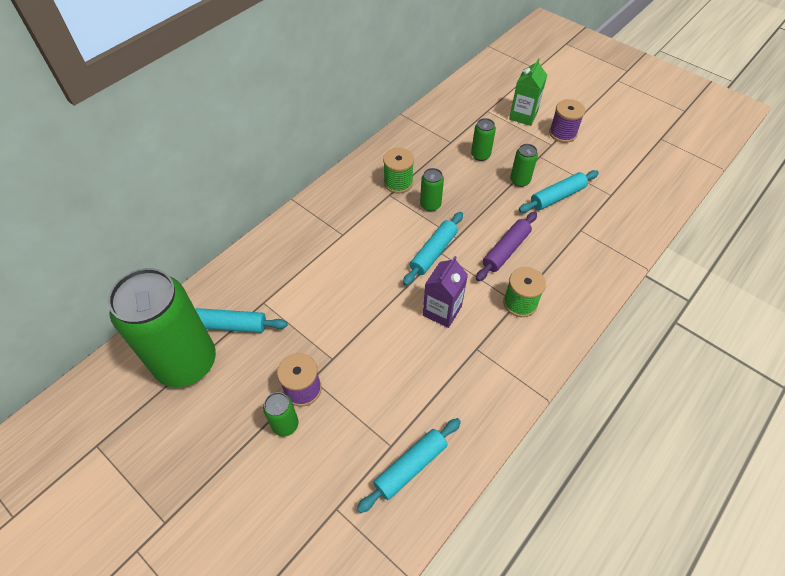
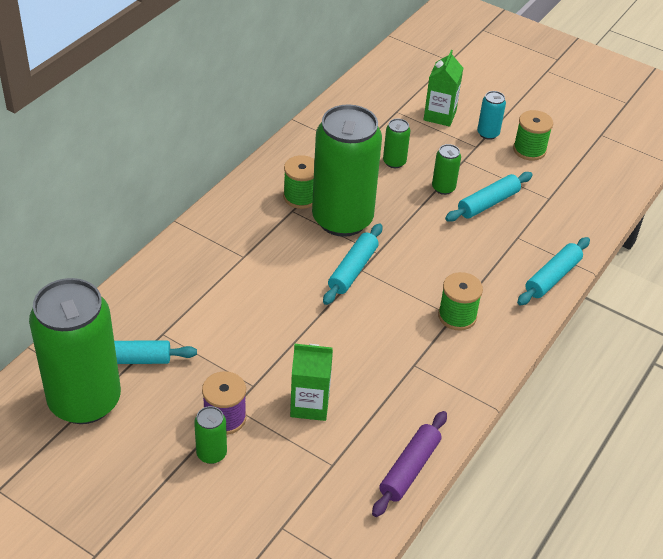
camera: 10 degrees left, 10 degrees down
(379, 382) = (310, 405): none -> green carton
(410, 466) = (356, 482): turquoise rolling pin -> turquoise rolling pin (552, 277)
(430, 205) = (342, 219): green can -> green can, size x2.46
(442, 311) = (370, 329): purple carton -> none
(506, 250) = (435, 263): purple rolling pin -> purple rolling pin (409, 469)
(562, 133) = (488, 133): purple spool -> turquoise can
(597, 149) = (529, 150): none -> green spool

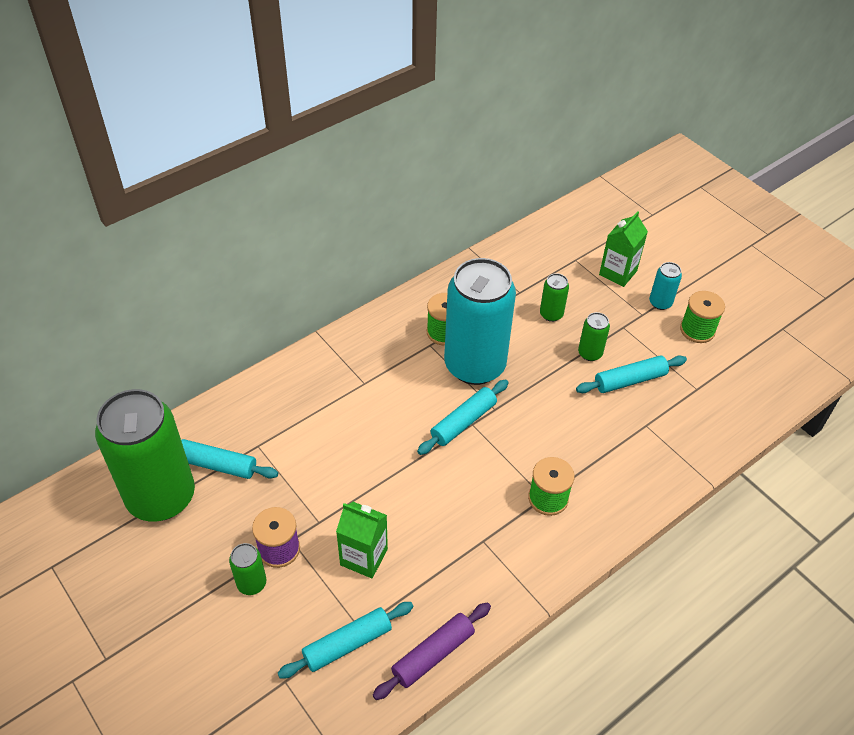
camera: 20 degrees right, 5 degrees up
(342, 219) = (475, 365): green can -> turquoise can
(552, 277) = (665, 479): turquoise rolling pin -> turquoise rolling pin (347, 644)

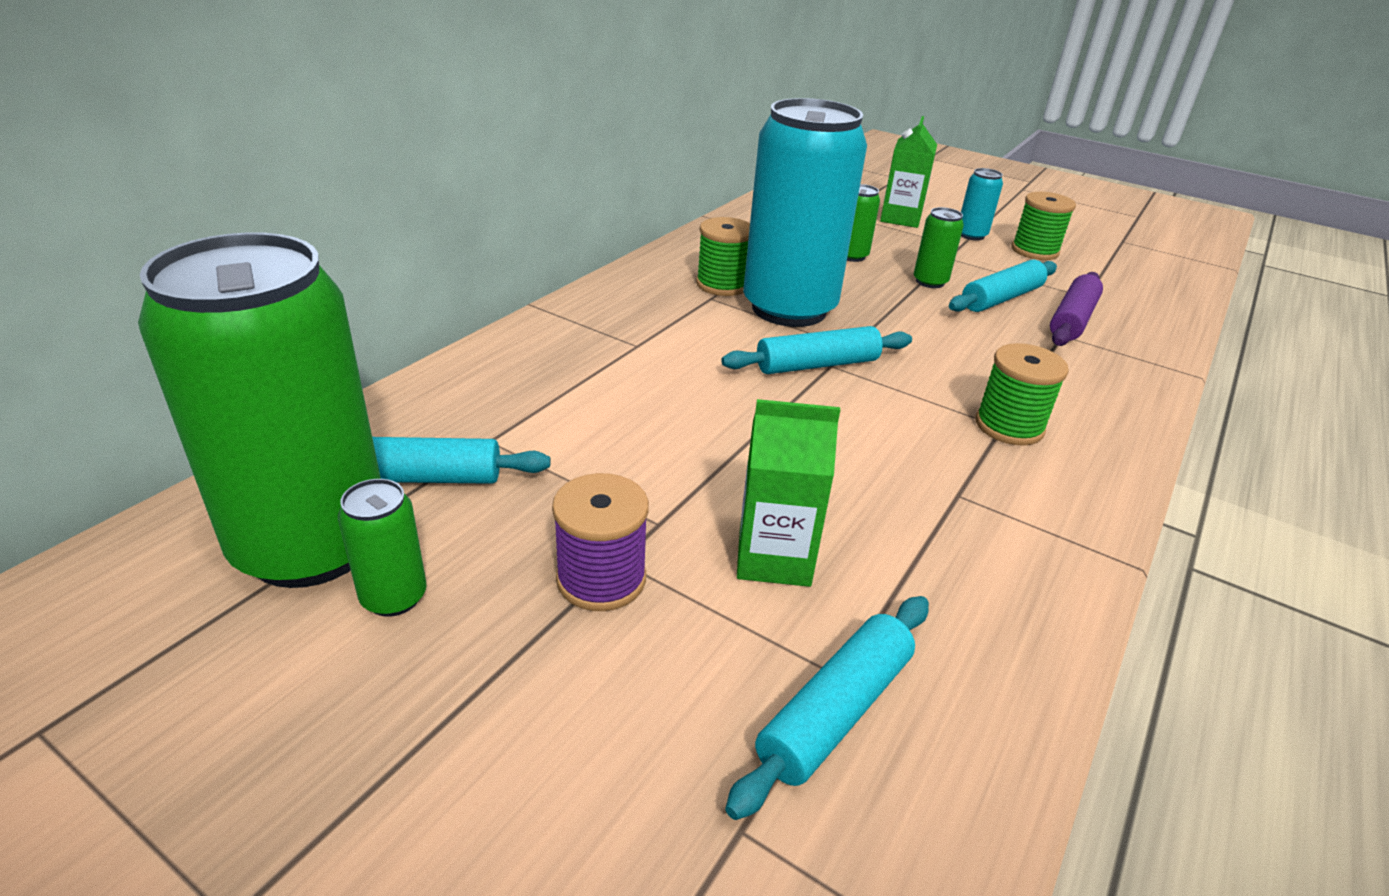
camera: 20 degrees left, 15 degrees down
(251, 583) = (570, 650): green can -> green can (394, 597)
(433, 654) = (1013, 685): purple rolling pin -> purple rolling pin (1072, 320)
(463, 422) = (817, 364): turquoise rolling pin -> turquoise rolling pin turned 45 degrees clockwise

